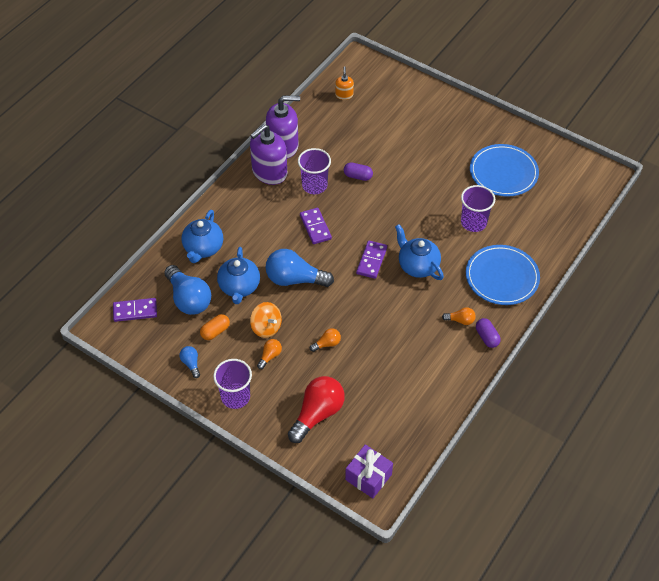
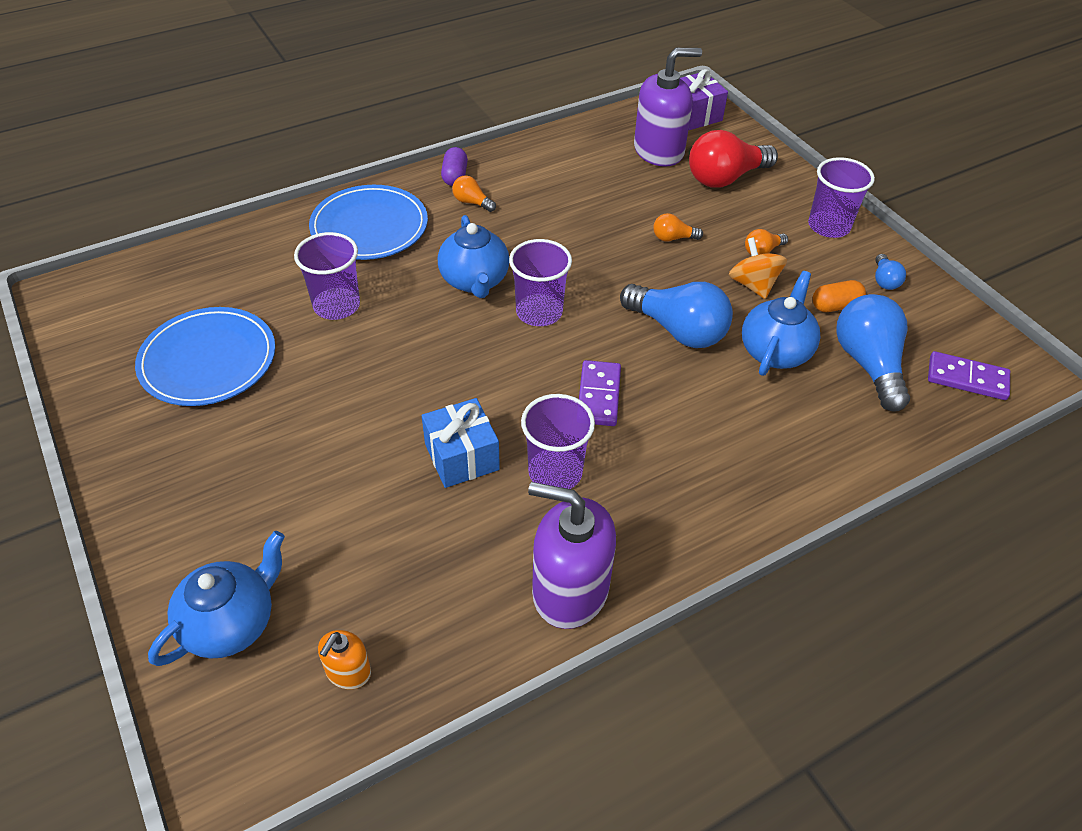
camera: 155 degrees left, 5 degrees down
(203, 248) = (820, 436): blue teapot -> blue teapot (231, 623)
(269, 172) = (630, 537): purple soap dispenser -> purple soap dispenser (659, 151)
(358, 176) = (462, 457): purple capsule -> blue gift
(371, 261) = (539, 312): purple domino -> purple cup

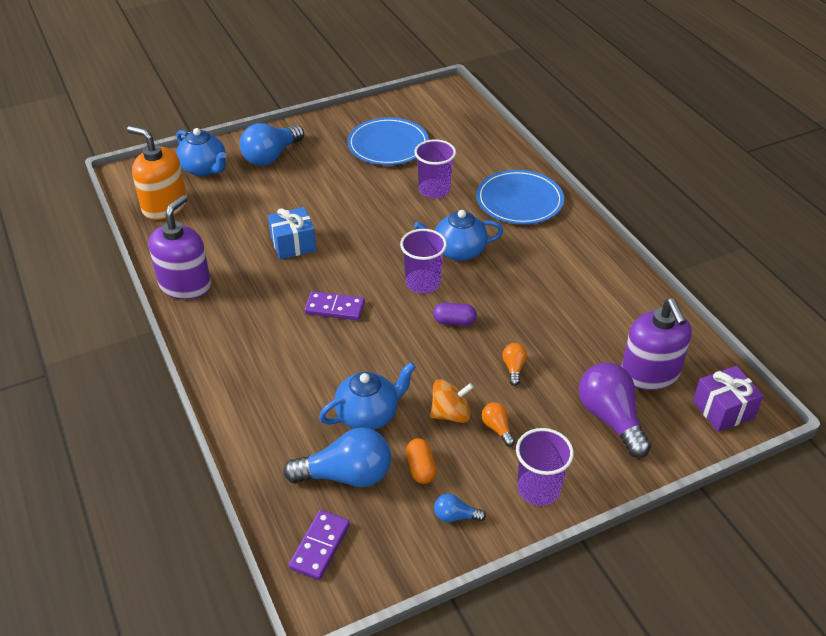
camera: 95 degrees right, 5 degrees down
(348, 671) = (164, 206): orange soap dispenser -> orange soap dispenser, size x2.07
(455, 176) = (588, 242): purple capsule -> purple capsule (454, 321)
(472, 202) = (554, 251): orange light bulb -> none
(555, 472) = (272, 283): purple cup -> none
(678, 330) = (397, 358): blue light bulb -> blue light bulb (271, 156)
(725, 178) = (610, 418): red light bulb -> purple light bulb
(775, 351) = (368, 414): blue teapot -> blue teapot turned 60 degrees counterclockwise

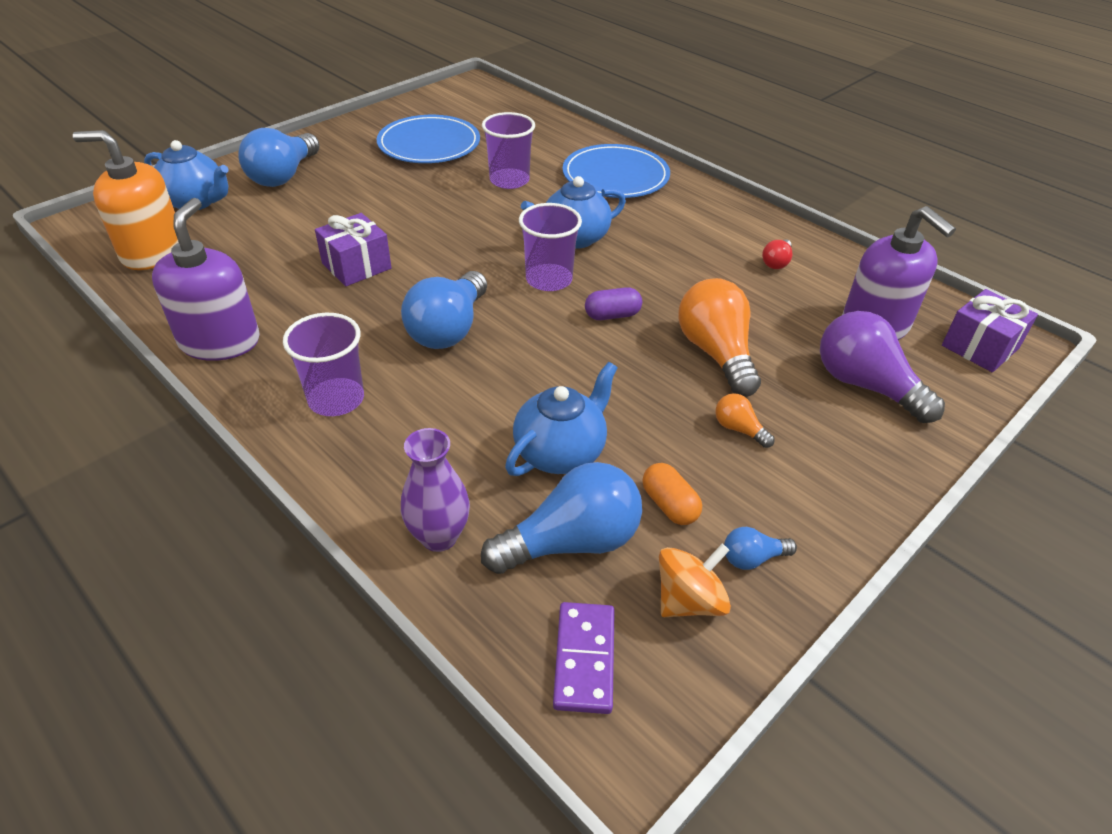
camera: 20 degrees left, 0 degrees up
(268, 450) = (439, 536): none -> purple vase
(293, 244) = (356, 266): blue gift -> purple gift
(335, 308) = (448, 329): purple domino -> blue light bulb
(450, 414) = (669, 425): orange spinning top -> orange spinning top (689, 600)
(514, 368) = (716, 353): orange light bulb -> orange light bulb, size x2.13
(538, 489) = (836, 492): purple cup -> purple cup (336, 399)
(605, 304) = (776, 262): none -> red light bulb

